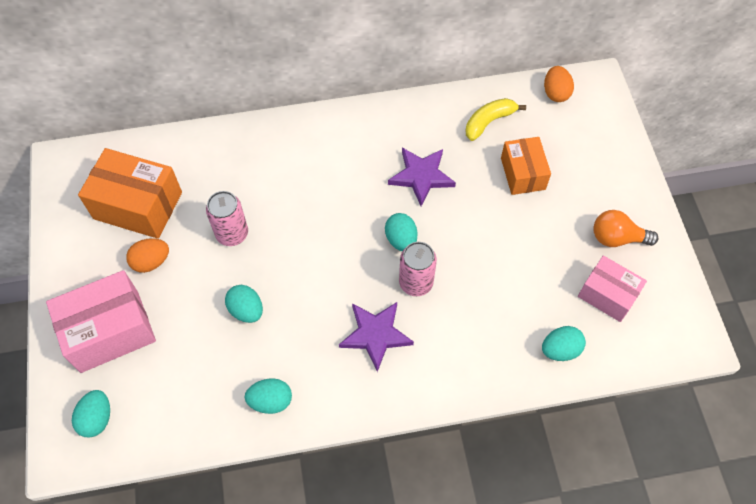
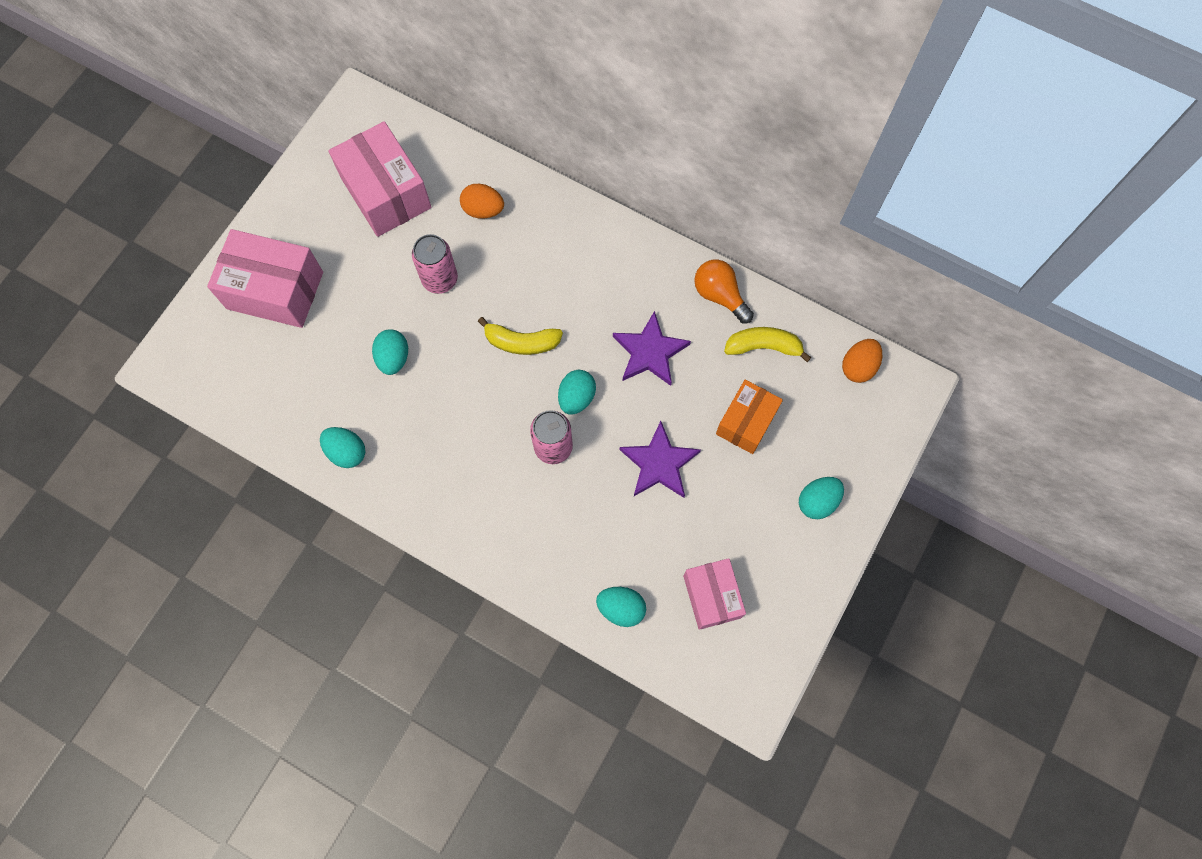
camera: 40 degrees right, 10 degrees up
(97, 418) = (208, 357): turquoise egg -> turquoise egg (817, 501)
(138, 205) = (386, 193): orange box -> pink box
(151, 262) = (355, 254): orange egg -> orange egg (483, 210)
(329, 232) = (521, 342): none -> yellow banana
(375, 335) = (478, 465): purple star -> purple star (659, 463)
(617, 238) = (774, 553): orange light bulb -> orange light bulb (719, 295)

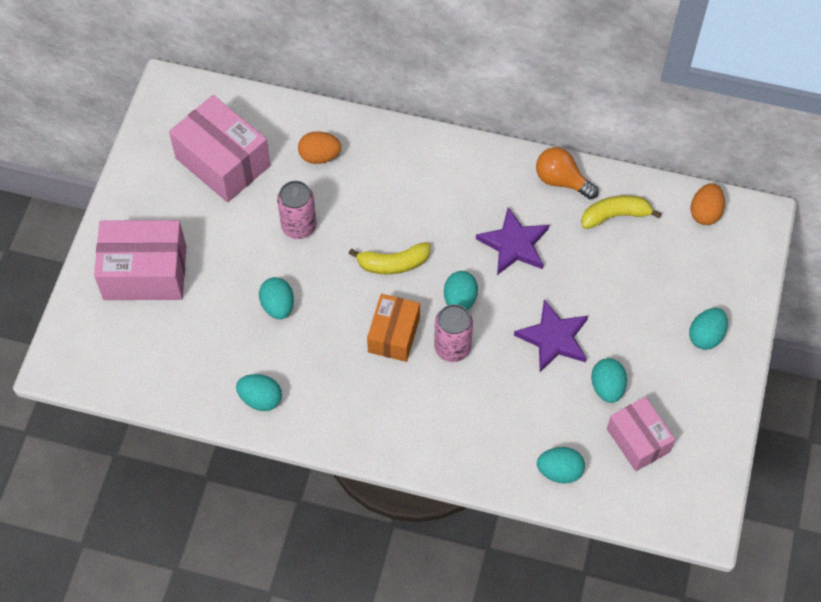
camera: 15 degrees left, 10 degrees down
(697, 530) = (607, 387): none -> turquoise egg
(746, 422) = (620, 284): orange box -> orange box (394, 335)

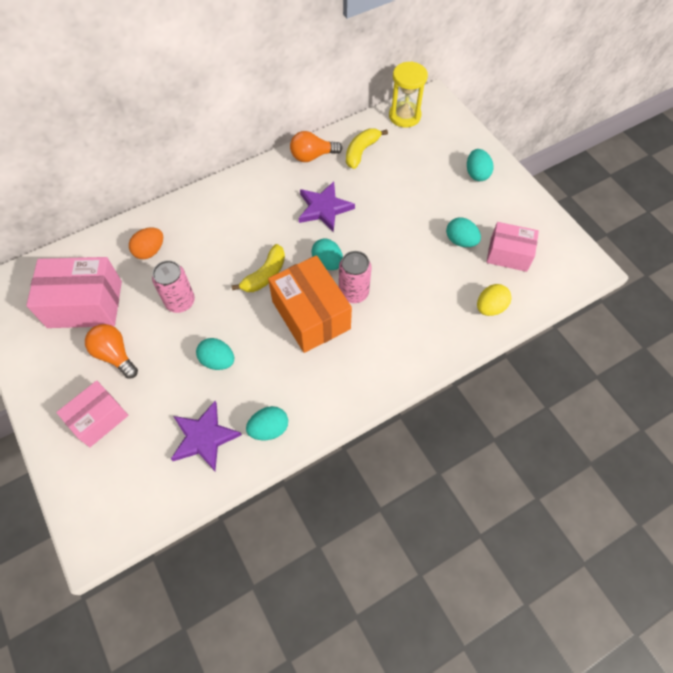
camera: 45 degrees left, 0 degrees up
(145, 272) = (98, 419): pink box -> pink box, size x0.63
(205, 229) = (115, 355): none -> orange light bulb
(394, 335) = (311, 315): orange box -> orange box, size x1.58
(553, 338) = (403, 239): purple star -> purple star (204, 437)
(559, 471) = (490, 307): turquoise egg -> yellow egg
(705, 213) = (404, 116): orange egg -> yellow hourglass

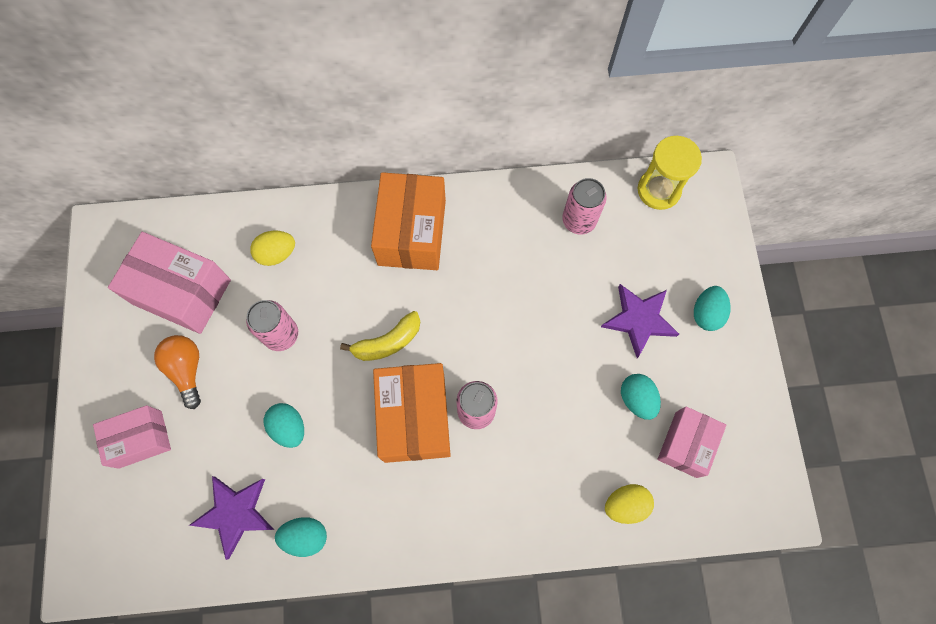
camera: 25 degrees right, 10 degrees up
(150, 251) = (276, 254): orange egg -> yellow egg
(246, 200) = (411, 232): none -> orange box
(312, 156) = (517, 202): orange light bulb -> none
(324, 208) = (496, 282): purple star -> purple star (639, 320)
(327, 262) = (465, 357): turquoise egg -> none
(361, 151) = (579, 220): yellow banana -> pink can
(508, 254) = (686, 444): pink box -> pink box turned 75 degrees clockwise

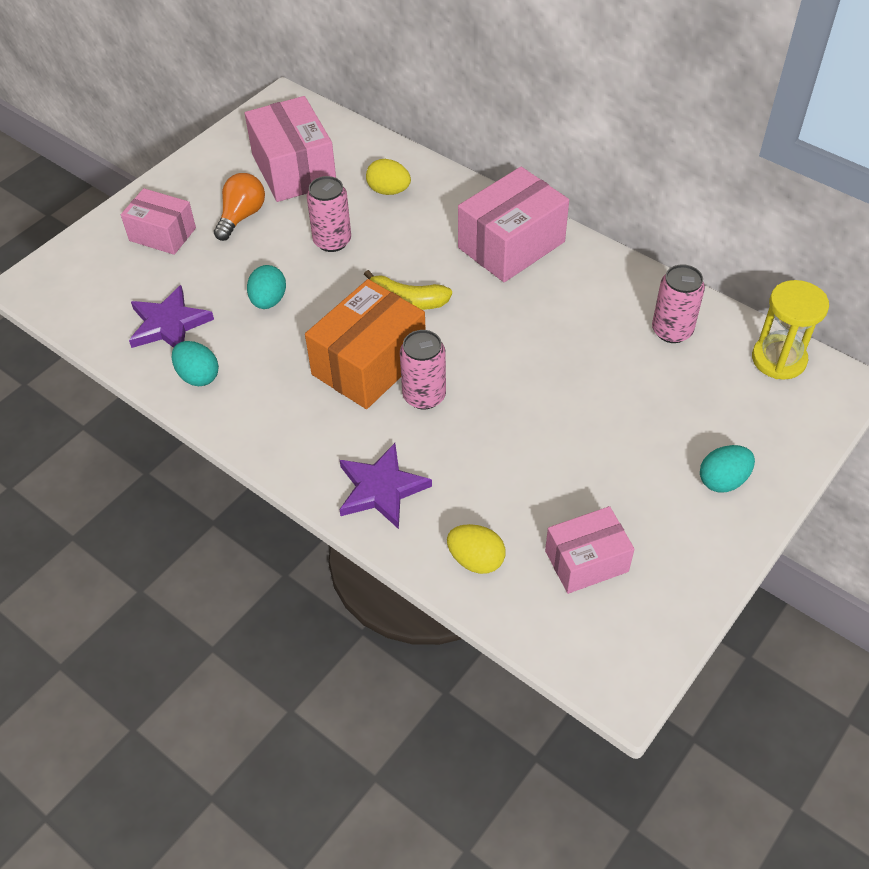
camera: 45 degrees right, 20 degrees down
(411, 232) = (511, 245): orange box -> pink box
(637, 399) = (577, 493): turquoise egg -> none
(639, 320) = (648, 438): purple star -> purple star (381, 489)

